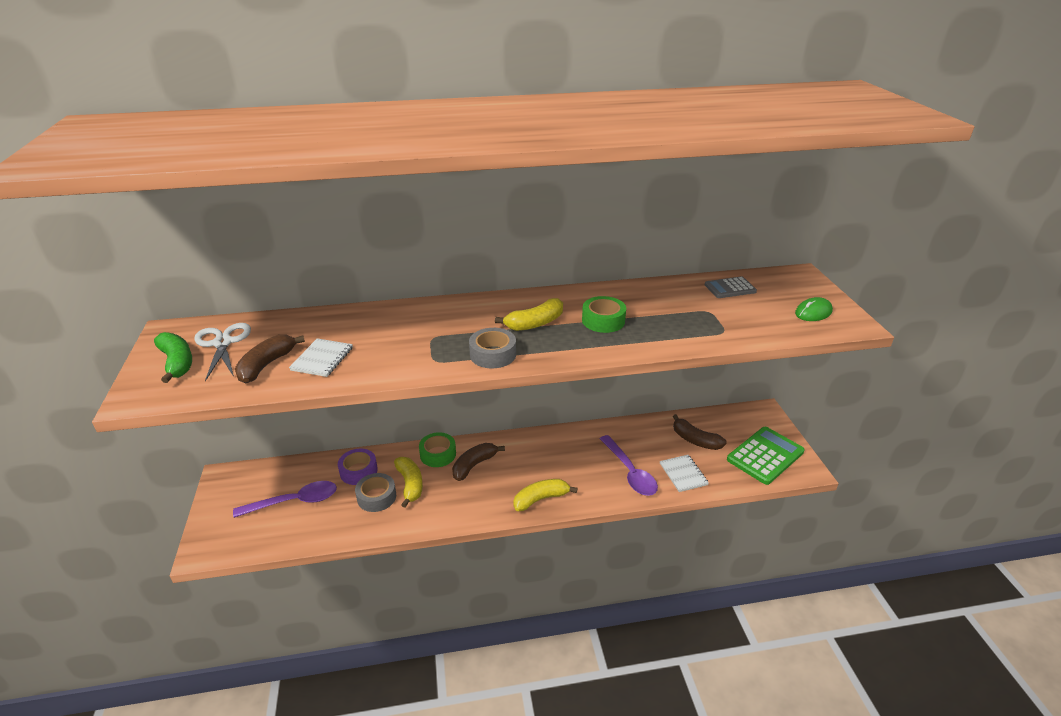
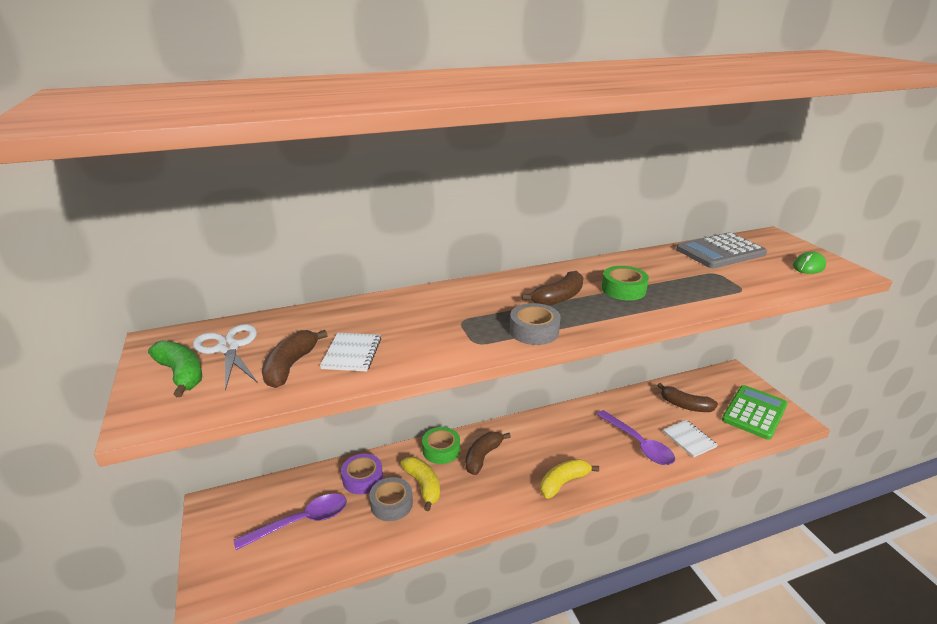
camera: 10 degrees left, 5 degrees down
(535, 323) = (558, 298): yellow banana -> brown banana
(730, 288) = (720, 252): grey calculator -> grey calculator, size x1.77

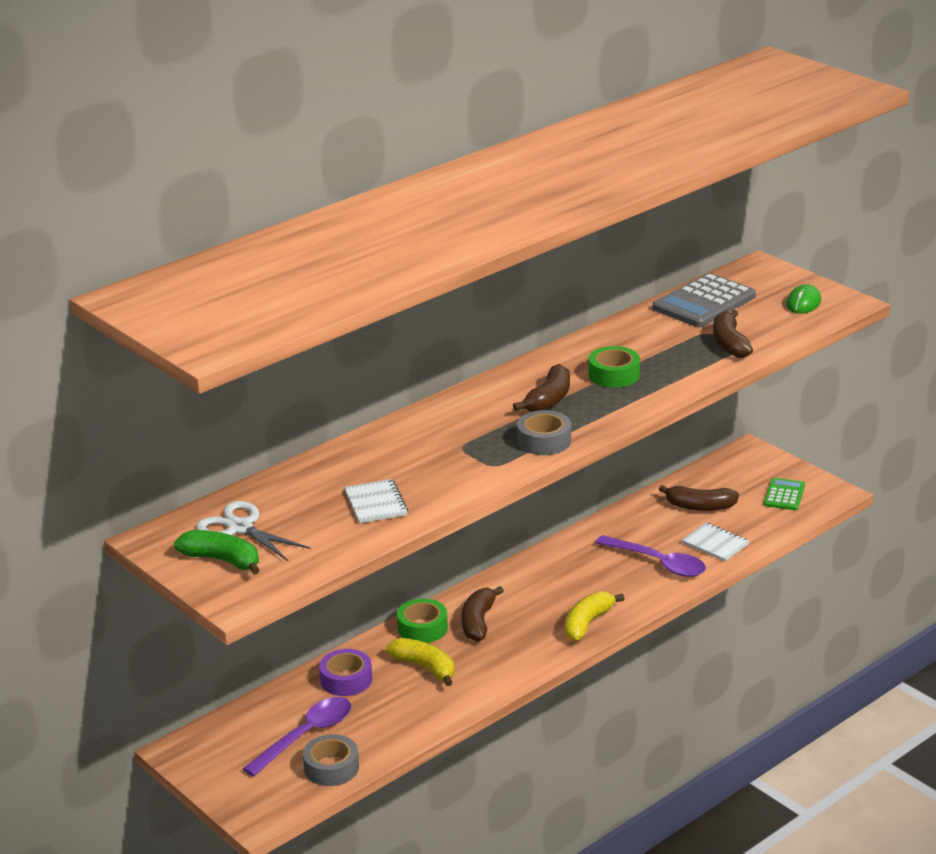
camera: 20 degrees left, 0 degrees up
(290, 366) = (325, 528): brown banana -> brown banana (729, 344)
(391, 504) = (400, 693): grey tape -> grey tape (331, 768)
(754, 412) = (784, 495): green calculator -> green calculator, size x0.57

